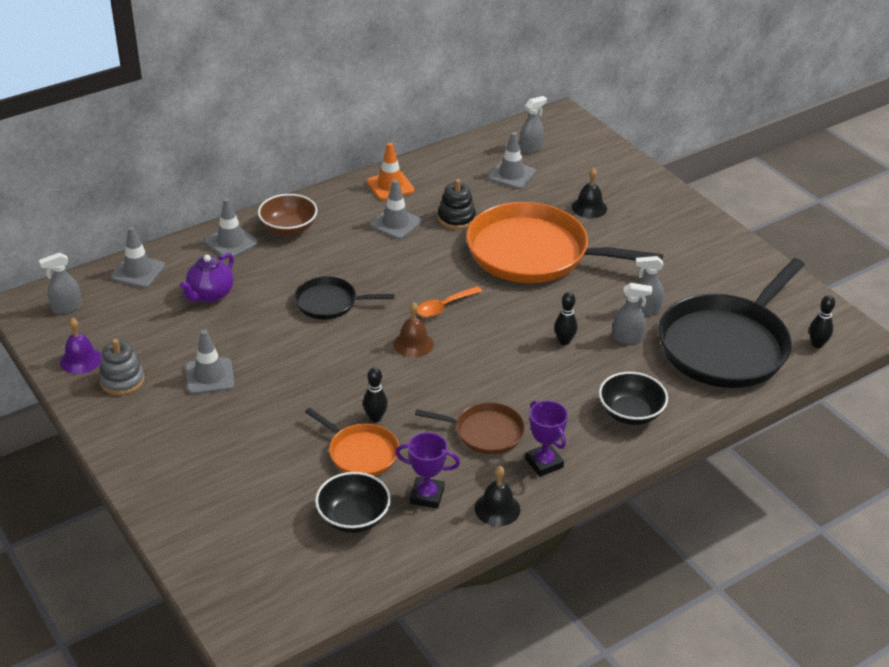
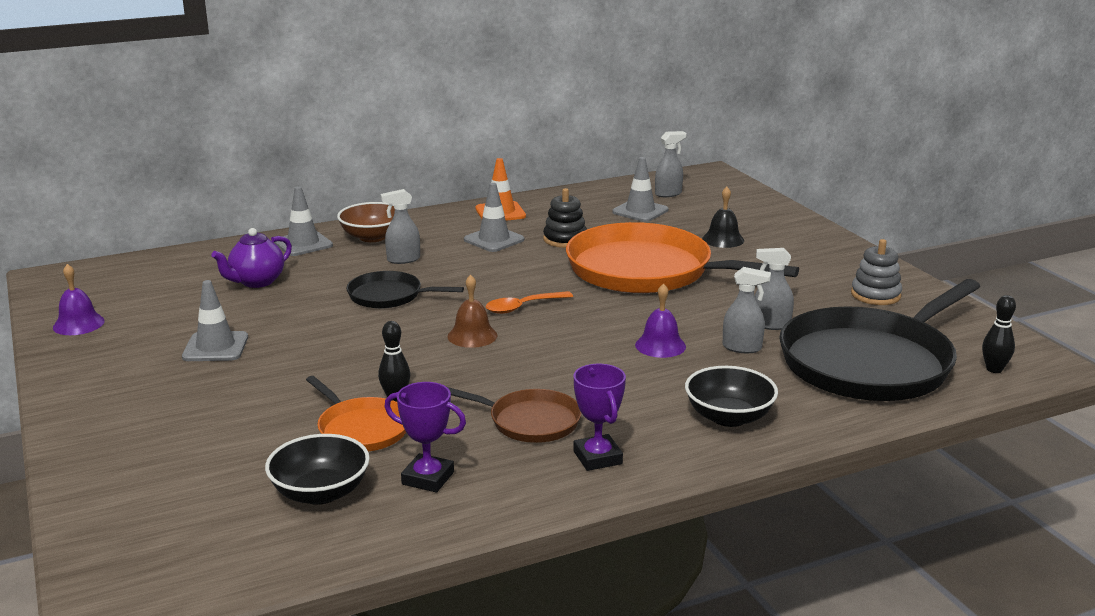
camera: 10 degrees right, 15 degrees down
(66, 308) = (92, 282): grey spray bottle -> grey spray bottle (403, 259)
(122, 381) = (113, 344): grey stacking toy -> grey stacking toy (875, 295)
(138, 272) = (188, 260): grey traffic cone -> none
(497, 508) = (517, 499): black bell -> none
(564, 341) = (660, 345): black bowling pin -> purple bell

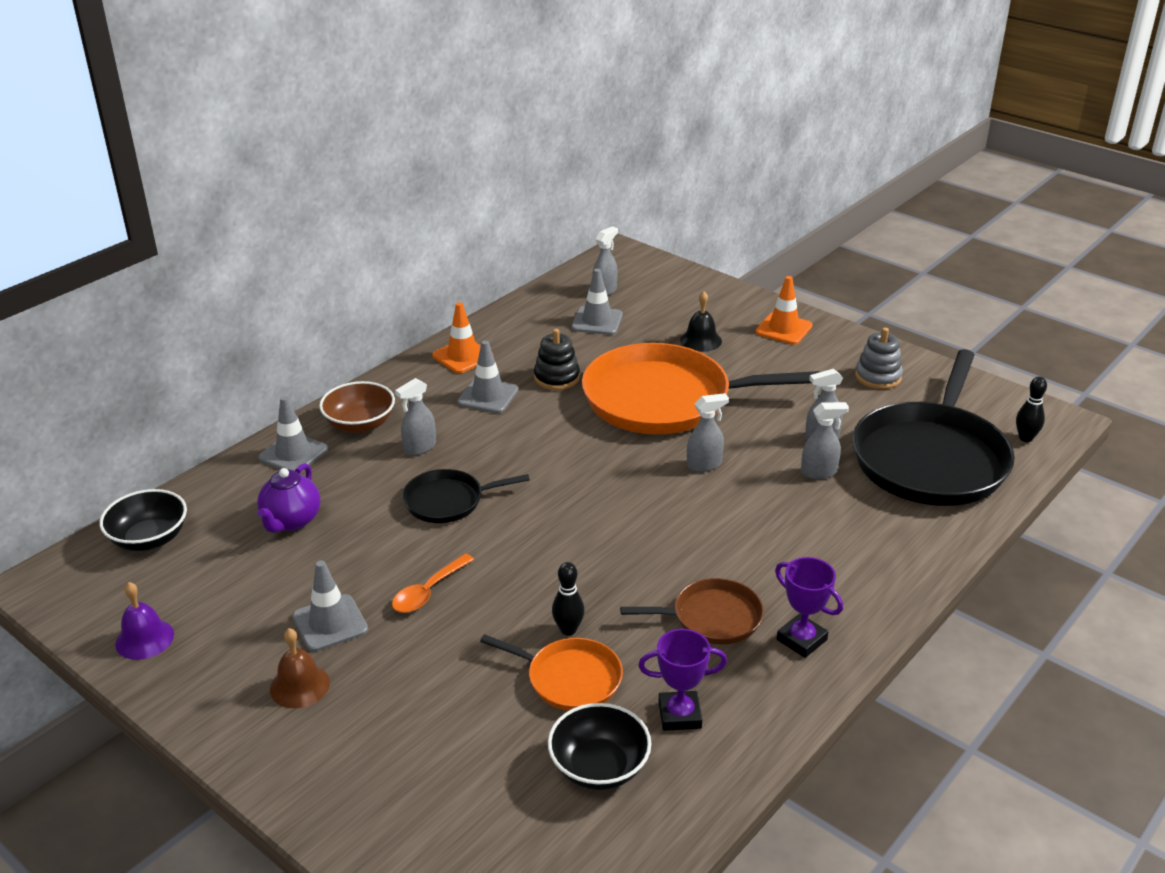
camera: 25 degrees left, 10 degrees up
(472, 336) = (573, 529): brown bell -> brown bell (300, 686)
(522, 307) = (590, 478): orange spoon -> orange spoon (428, 591)
(636, 320) = (704, 465): none -> grey spray bottle
(660, 345) = (749, 490): purple bell -> none
(729, 417) = (869, 557): black bowl -> black bowl (149, 539)
(813, 246) = (783, 329): none -> orange traffic cone

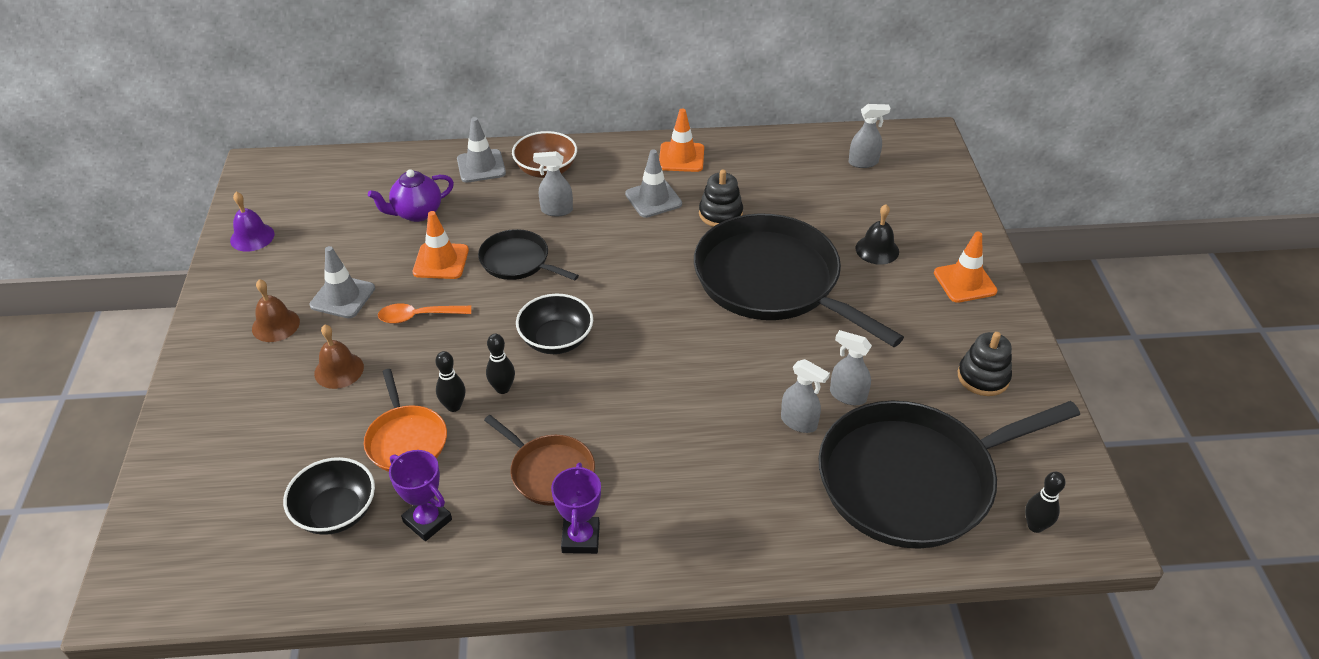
camera: 45 degrees right, 10 degrees up
(149, 539) = (336, 174): black bowl -> black bowl (556, 340)
(378, 541) = (441, 261): none -> orange traffic cone
(424, 675) = (339, 370): none -> brown bell
(586, 591) = (502, 388): none -> black bowling pin
(597, 321) = (819, 185): grey traffic cone -> none
(664, 399) = (772, 281): orange pan -> black pan
(704, 465) = (721, 353): grey spray bottle -> none
(878, 377) = (983, 377): grey stacking toy -> black stacking toy

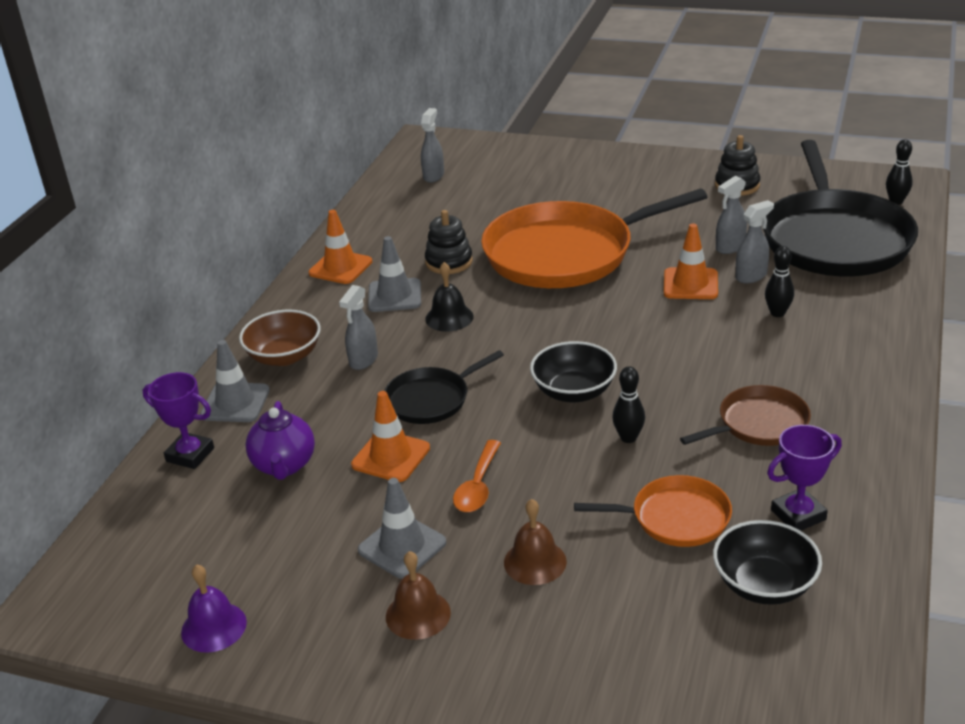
camera: 65 degrees left, 10 degrees down
(454, 406) = (639, 476): black bowling pin -> black bowling pin (777, 313)
(580, 538) = (849, 417): purple trophy -> purple trophy (190, 455)
(772, 281) = (565, 253): black pan -> orange pan
(877, 250) = (557, 195): black bell -> black bell (449, 317)
(964, 282) = (624, 167): orange traffic cone -> orange traffic cone (690, 284)

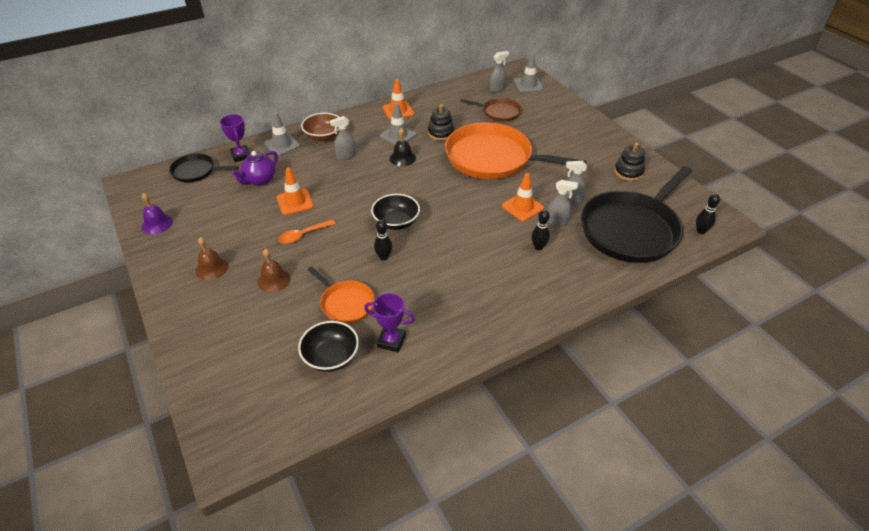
camera: 40 degrees right, 10 degrees up
(402, 546) = (245, 239): grey traffic cone -> grey traffic cone (528, 85)
(431, 399) = (342, 188): black pan -> black pan (196, 171)
(759, 424) = (443, 290): brown pan -> brown pan (499, 112)

